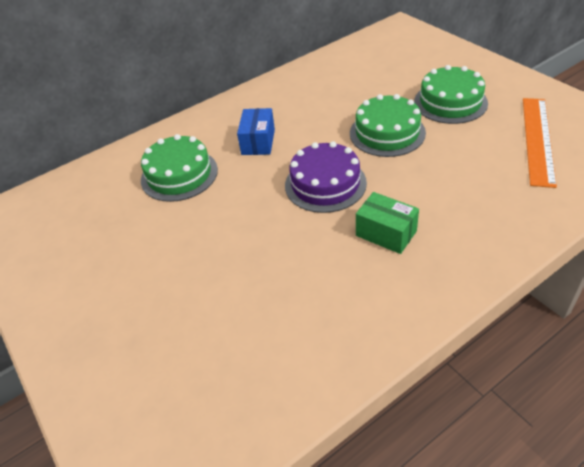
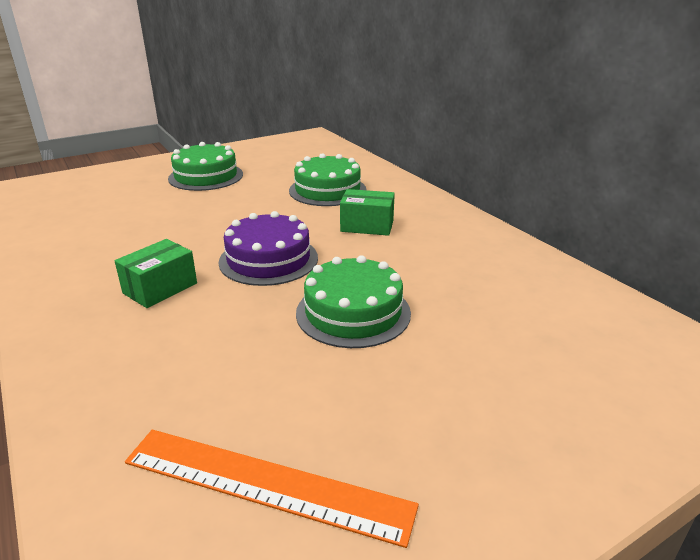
camera: 90 degrees right, 15 degrees down
(258, 142) = (367, 226): blue box -> green box
(450, 102) = (424, 391): green cake -> green cake (206, 176)

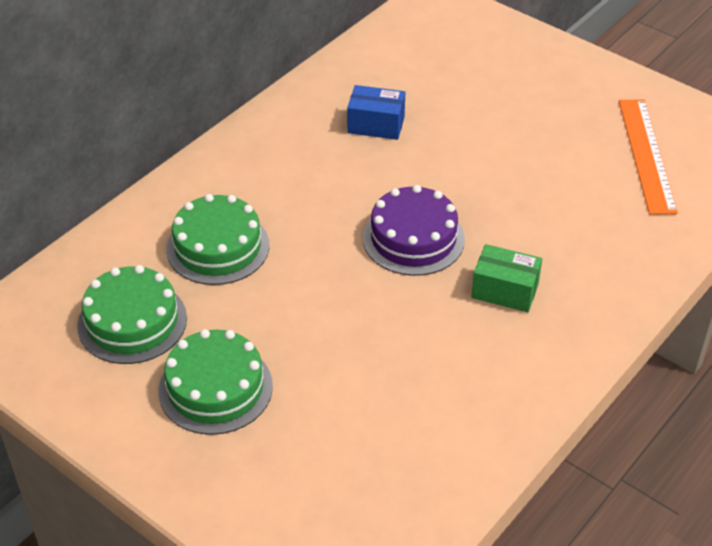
camera: 110 degrees left, 15 degrees up
(353, 312) = (467, 162): green cake -> green cake (132, 322)
(367, 226) = (305, 190): green box -> none
(444, 273) = (376, 125): none -> blue box

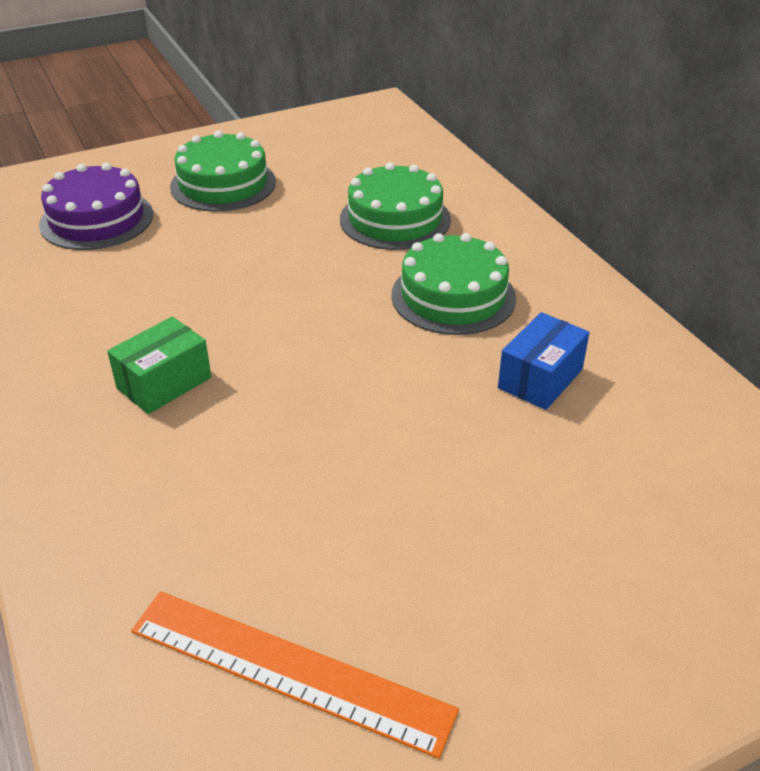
camera: 115 degrees right, 5 degrees down
(132, 322) = (335, 163): green cake -> green cake (453, 296)
(413, 238) = (306, 342): purple cake -> purple cake (97, 219)

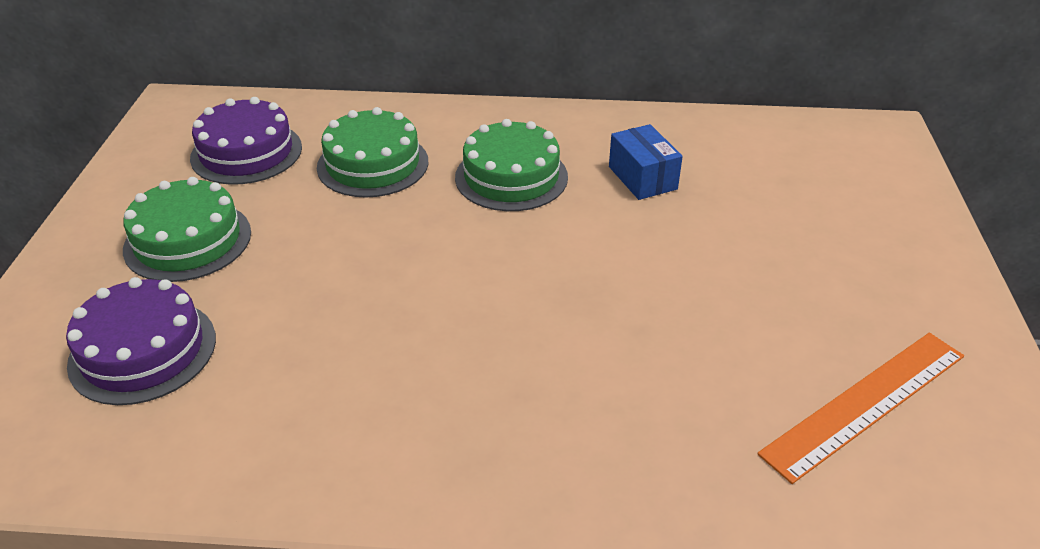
camera: 60 degrees left, 0 degrees up
(164, 383) = (486, 377): green box -> none
(350, 160) = (246, 152): none -> purple cake

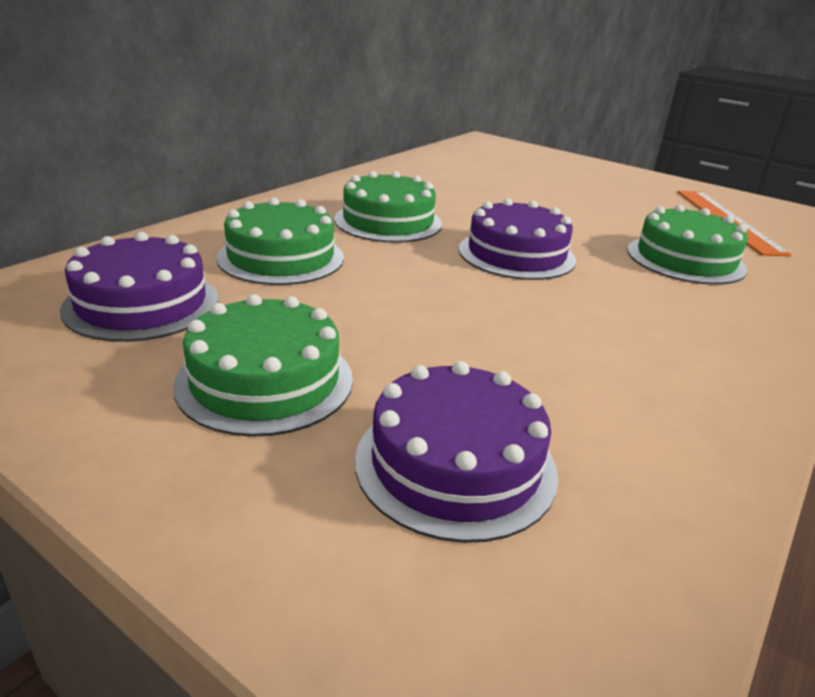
camera: 60 degrees left, 10 degrees down
(521, 271) = (516, 254): none -> purple cake
(642, 178) = (450, 193): blue box -> none
(655, 389) = (685, 259): none -> green cake

